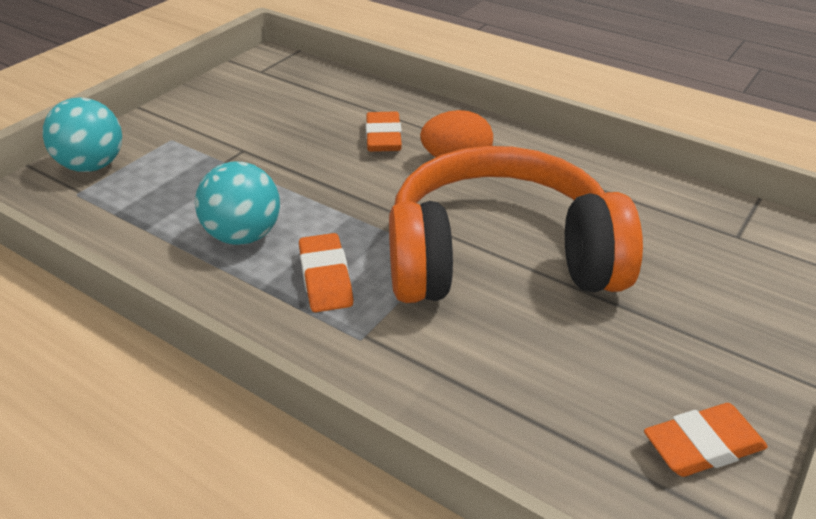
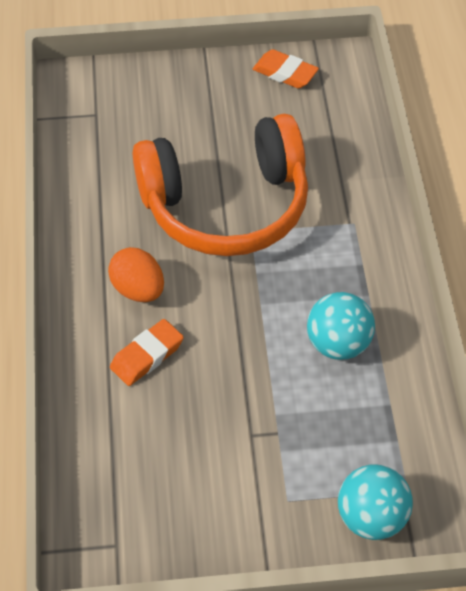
camera: 130 degrees left, 15 degrees up
(325, 278) = (328, 271): orange eraser -> none
(500, 258) = (226, 205): orange headphones -> orange headphones turned 60 degrees counterclockwise

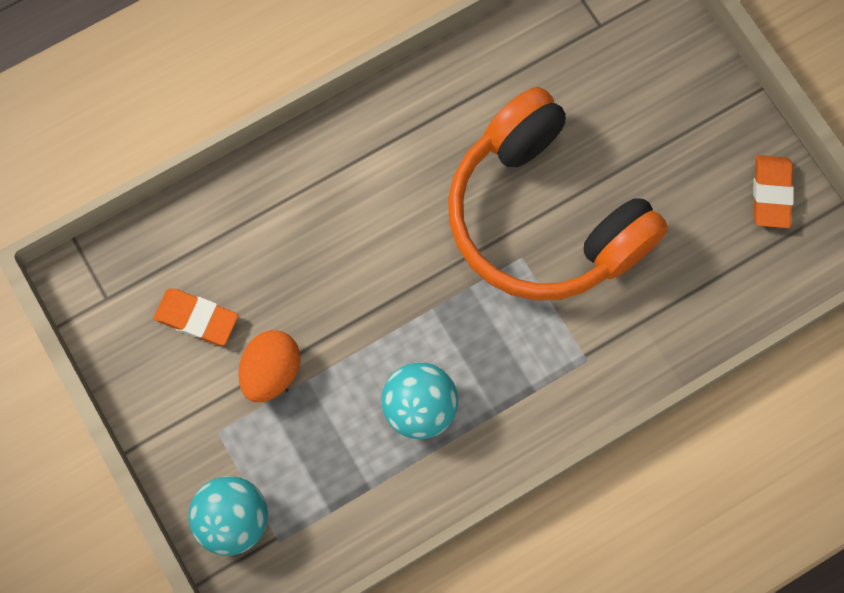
camera: 65 degrees right, 20 degrees up
(138, 289) = (392, 181): orange egg -> orange egg (271, 371)
(147, 356) = (318, 227): orange eraser -> orange eraser (197, 318)

